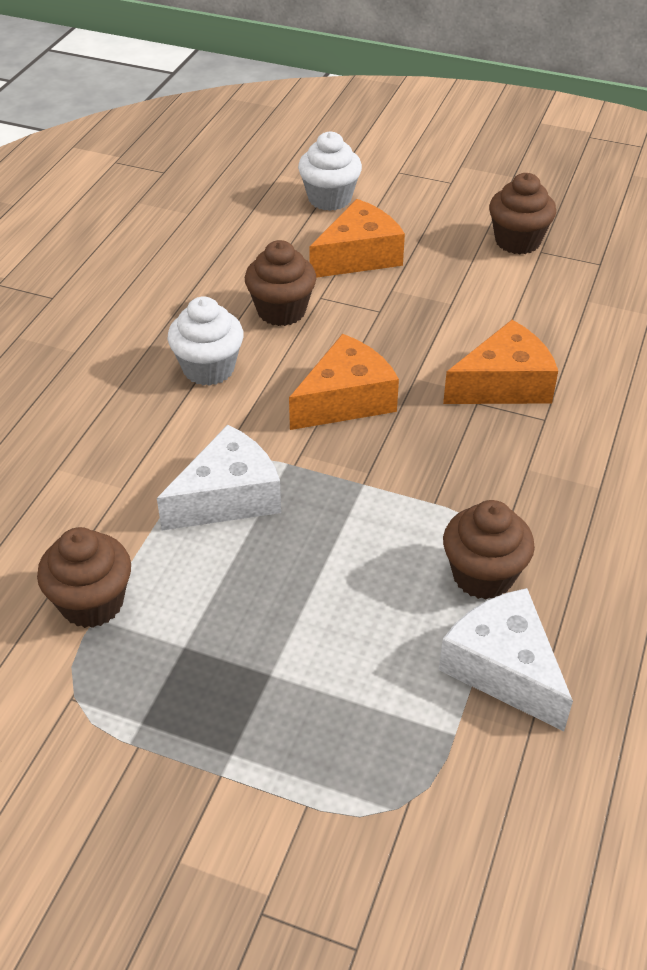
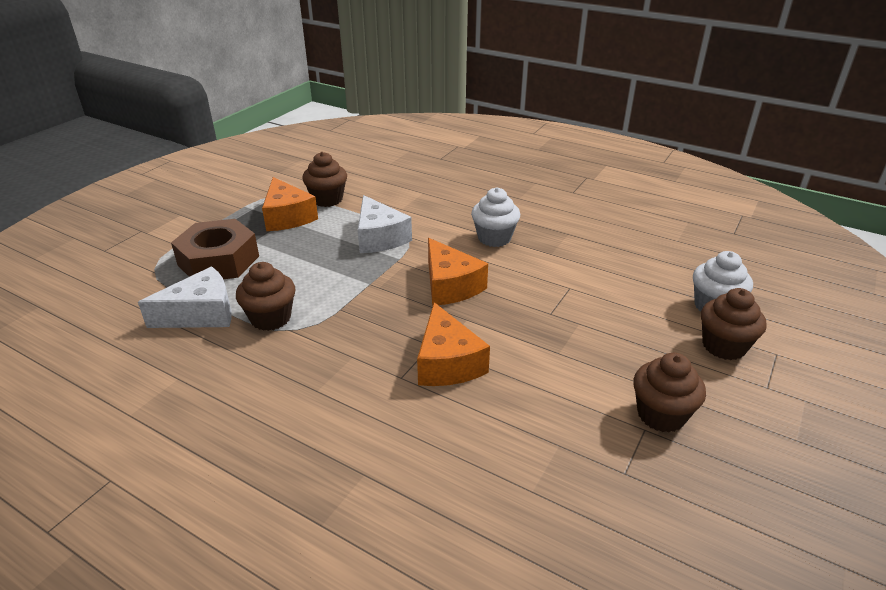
camera: 100 degrees right, 10 degrees down
(281, 311) = (553, 269): brown cupcake -> brown cupcake (723, 346)
(348, 706) = (218, 261): none -> brown nut
(358, 256) = (625, 312): orange cheese -> orange cheese (287, 217)

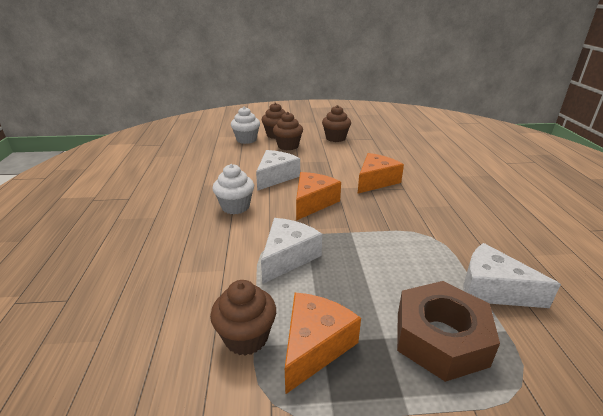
camera: 125 degrees left, 5 degrees down
(271, 318) = (441, 252): brown cupcake -> brown cupcake (288, 146)
(543, 285) = (276, 177): none -> white cheese

